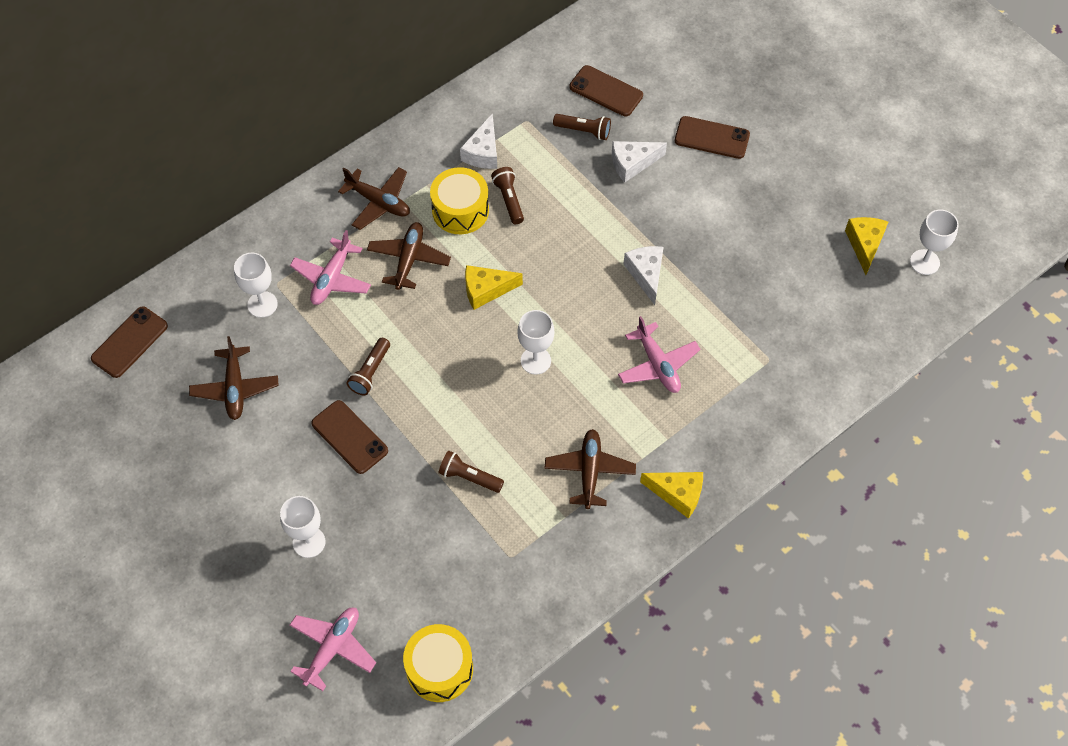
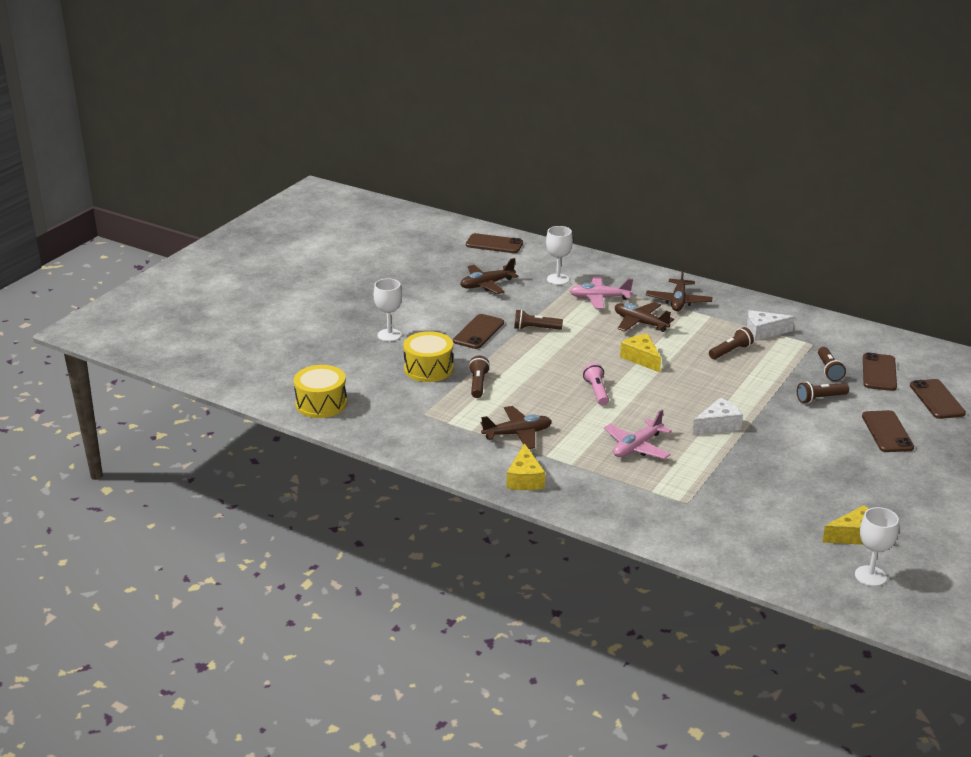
camera: 70 degrees right, 30 degrees down
(332, 648) = (316, 360): pink plane -> none
(409, 260) = (640, 323): brown plane -> brown plane turned 135 degrees counterclockwise
(460, 210) = (702, 334): yellow drum -> yellow drum (428, 368)
(535, 361) = (597, 391): white goblet -> pink flashlight
(632, 163) = (820, 398): white cheese -> brown flashlight
(672, 70) = (936, 399): none -> brown phone

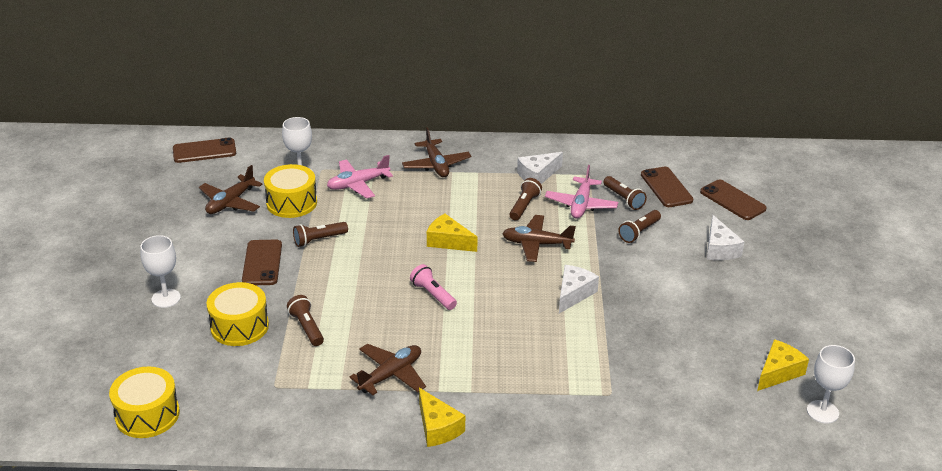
camera: 30 degrees left, 5 degrees up
(534, 297) = (291, 203): none -> yellow drum
(637, 447) = (518, 346): pink plane -> pink plane (581, 205)
(640, 323) = (418, 200): brown plane -> brown plane (537, 244)
(887, 432) = (719, 249): brown phone -> white cheese

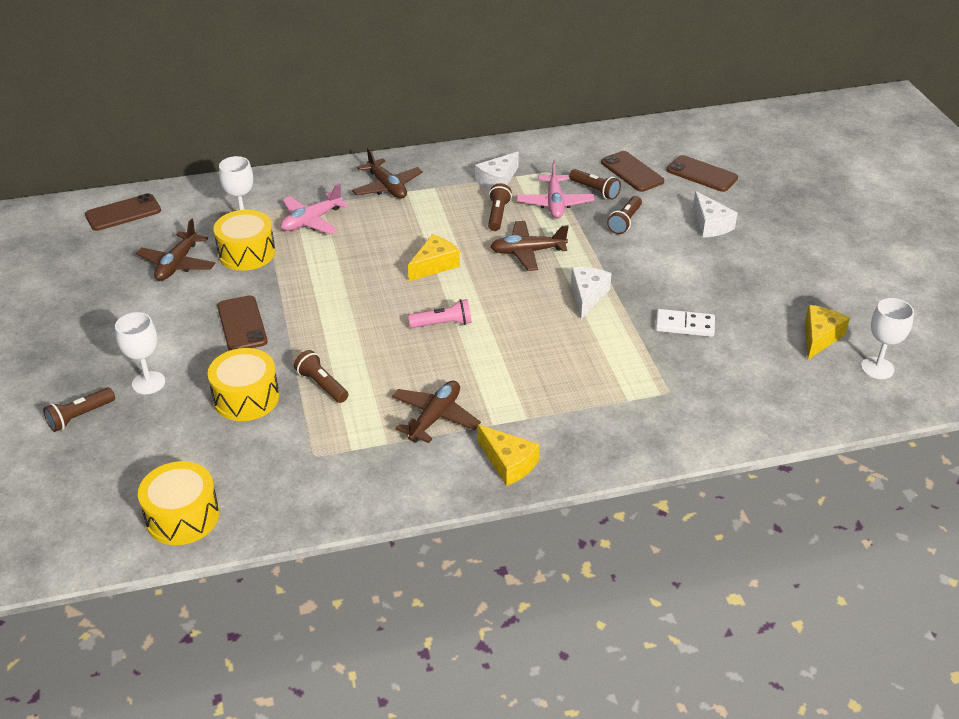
camera: 15 degrees left, 5 degrees up
(319, 240) = (294, 287): brown flashlight -> brown flashlight (80, 416)
(433, 295) = (443, 324): pink flashlight -> pink flashlight turned 135 degrees clockwise
(448, 241) = (434, 265): yellow cheese -> yellow cheese turned 120 degrees clockwise
(653, 337) = (684, 325): none -> white domino

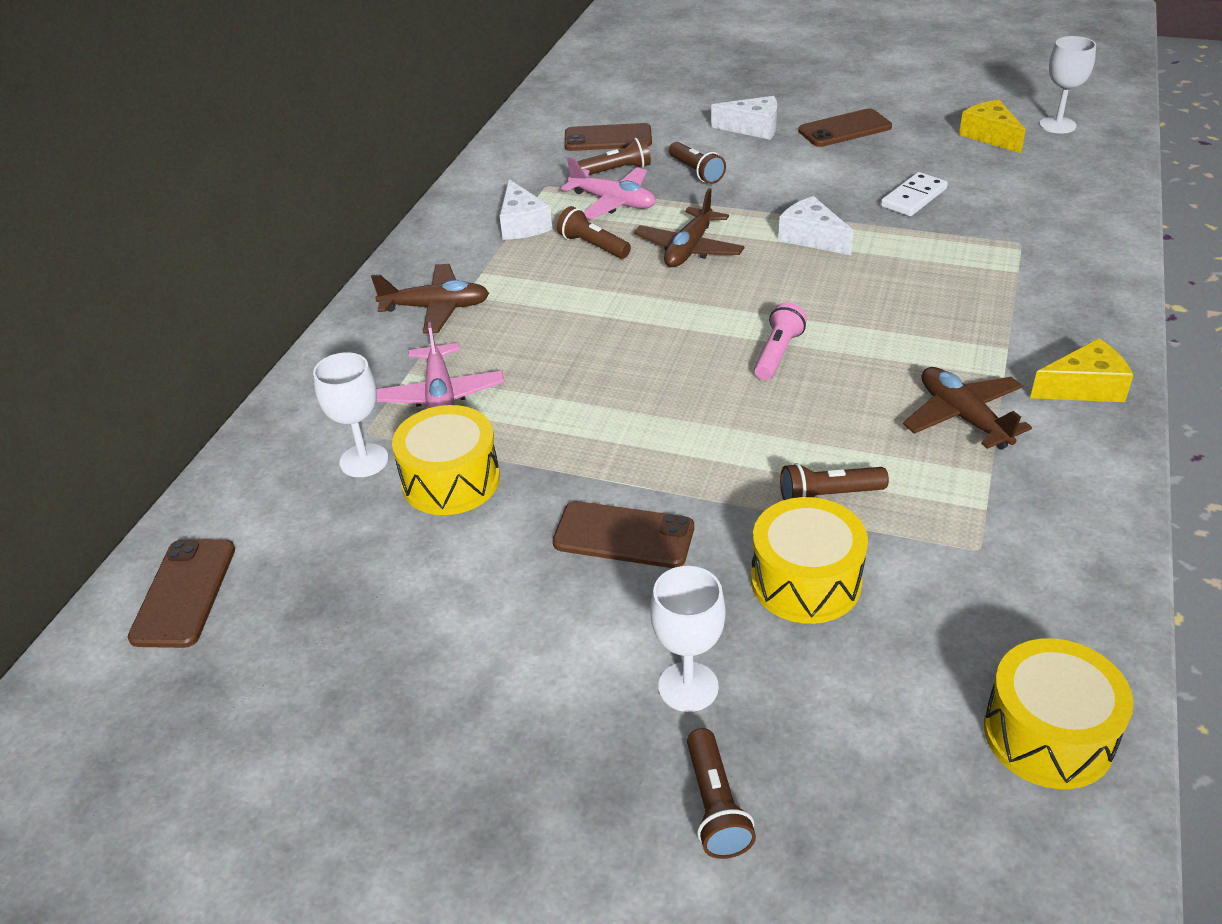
camera: 55 degrees left, 0 degrees up
(177, 264) = (402, 565): brown plane -> none
(434, 265) = (649, 323): yellow cheese -> none
(701, 174) = (658, 104): brown phone -> brown phone (844, 129)

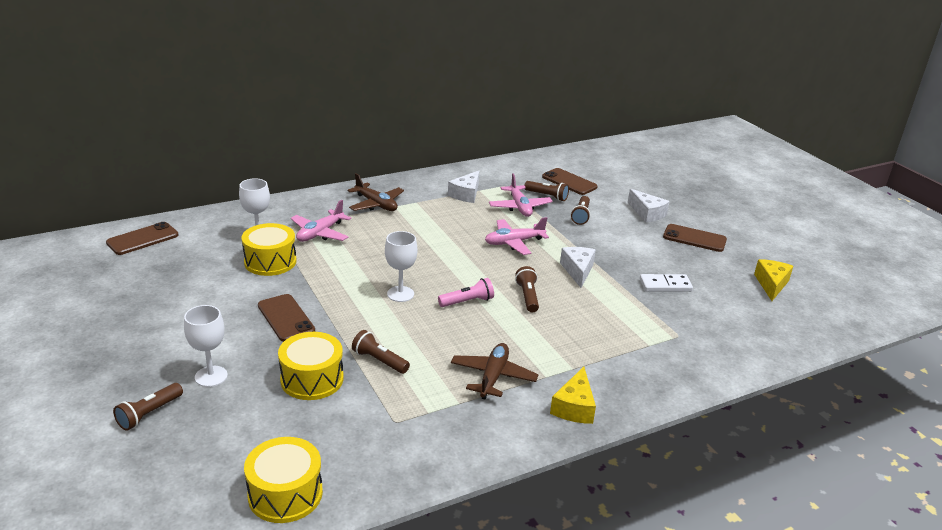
camera: 40 degrees right, 10 degrees down
(593, 246) = (477, 218): brown flashlight -> brown flashlight (528, 296)
(689, 249) = (514, 242): brown plane -> pink plane
(1057, 125) = (826, 302): white goblet -> white goblet (400, 294)
(1084, 387) = (574, 407): yellow cheese -> yellow cheese turned 75 degrees clockwise

